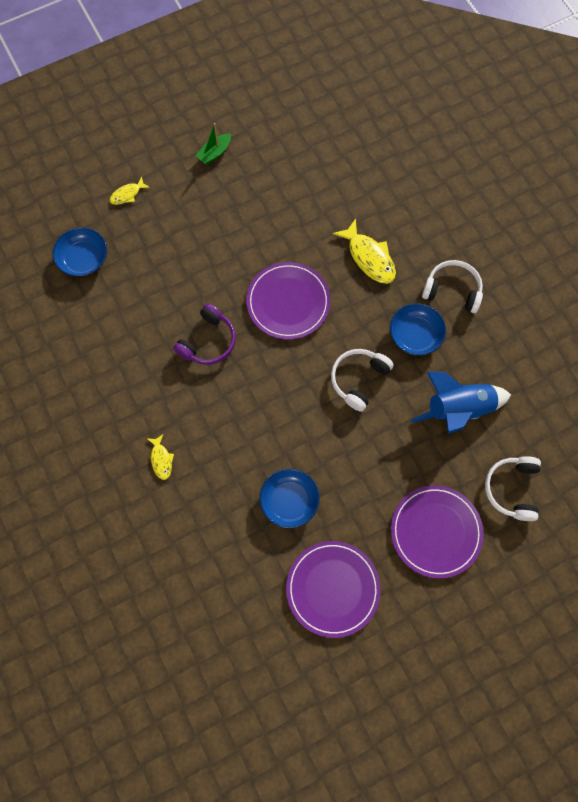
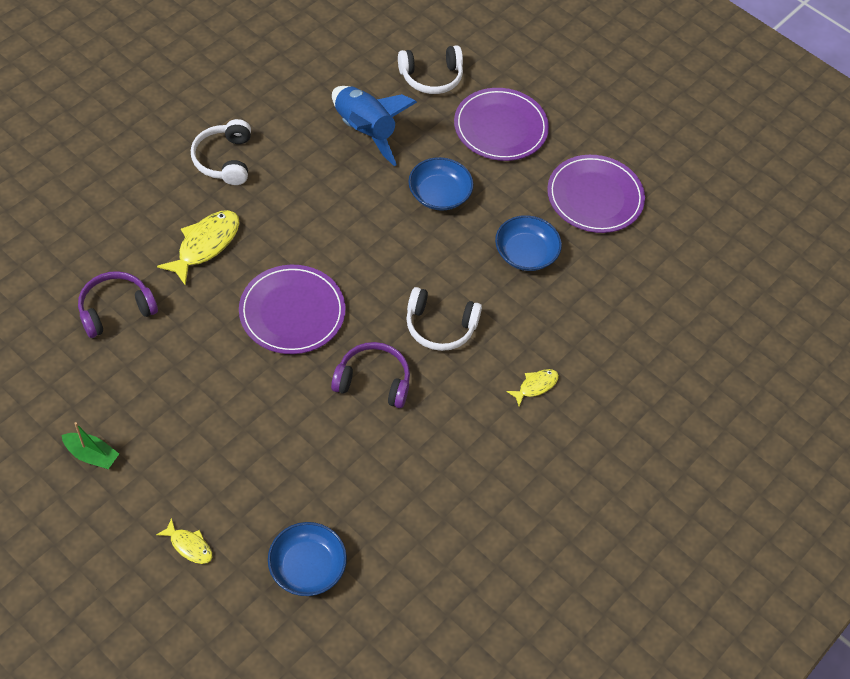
camera: 115 degrees left, 15 degrees down
(327, 188) = (116, 310): none -> purple headphones
(358, 380) = (365, 222): white headphones -> white headphones (440, 326)
(415, 335) = (292, 183): blue bowl -> blue bowl (439, 194)

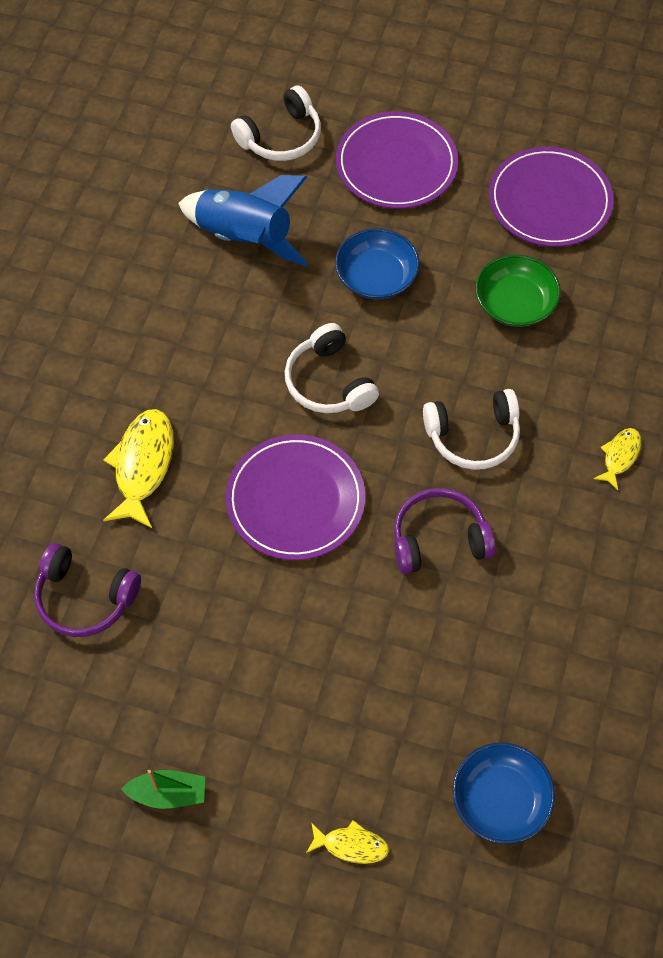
camera: 20 degrees left, 5 degrees up
(116, 310) = (85, 598): purple headphones -> purple headphones turned 105 degrees counterclockwise
(224, 160) = (100, 348): white headphones -> white headphones (329, 382)
(526, 253) = (515, 303): blue bowl -> green bowl

